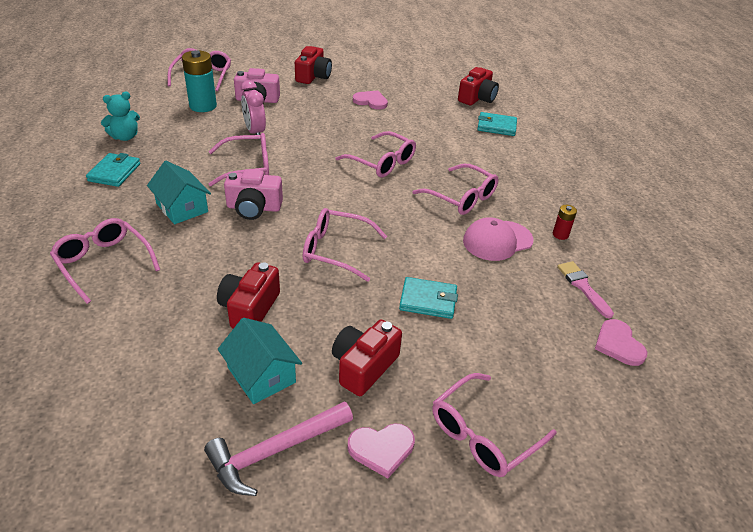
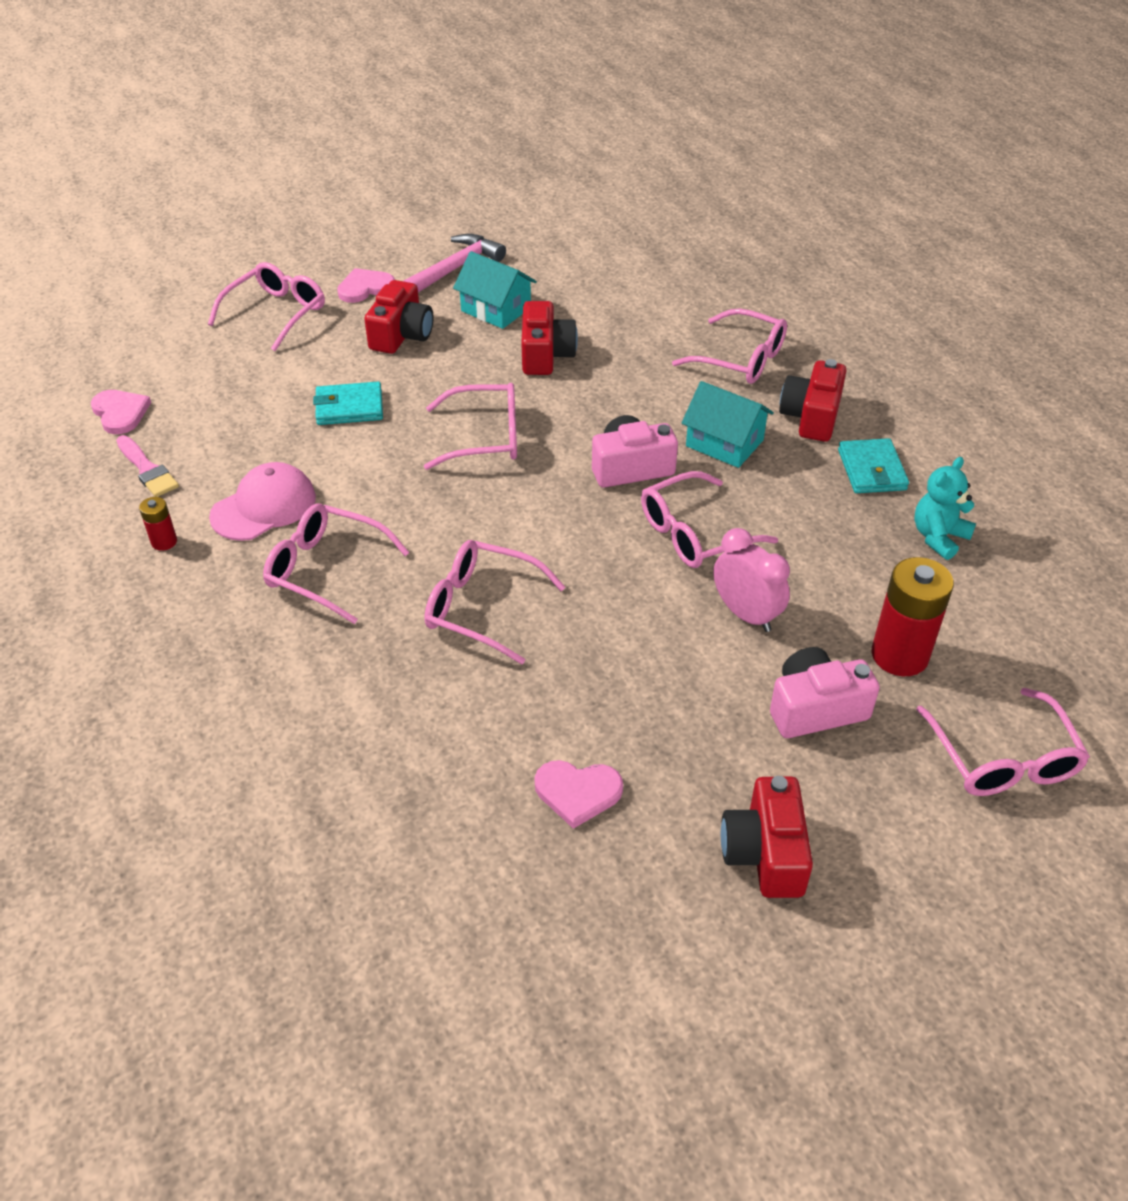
camera: 165 degrees right, 5 degrees up
(203, 106) = (899, 655): turquoise battery -> red battery
(477, 98) = (321, 903): red camera -> red camera (811, 417)
(496, 126) = (267, 793): turquoise wallet -> none

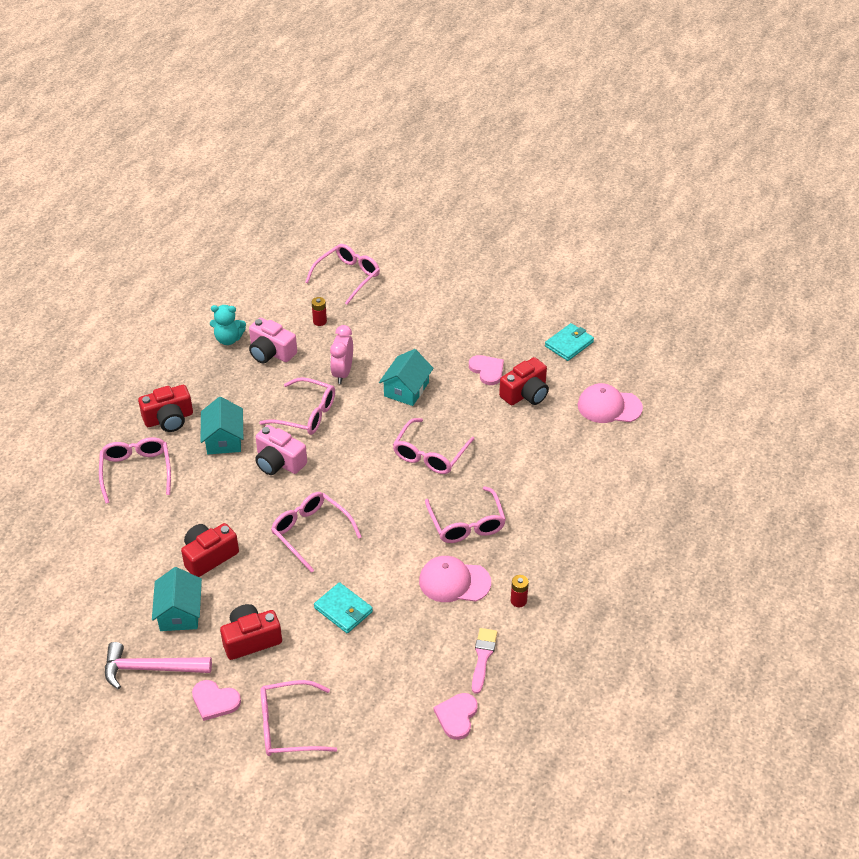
camera: 130 degrees left, 0 degrees up
(316, 902) = (609, 406): none -> pink cap
(480, 608) = (429, 455): pink glasses -> pink glasses turned 45 degrees clockwise
(638, 663) = (406, 389): none -> turquoise house
(765, 853) = (457, 313): red camera -> red camera (525, 393)
(815, 708) = (375, 331): pink camera -> pink camera (271, 352)
(871, 470) = (196, 379): turquoise wallet -> turquoise wallet (569, 344)
(899, 655) = (320, 321): red battery -> red battery, size x0.49

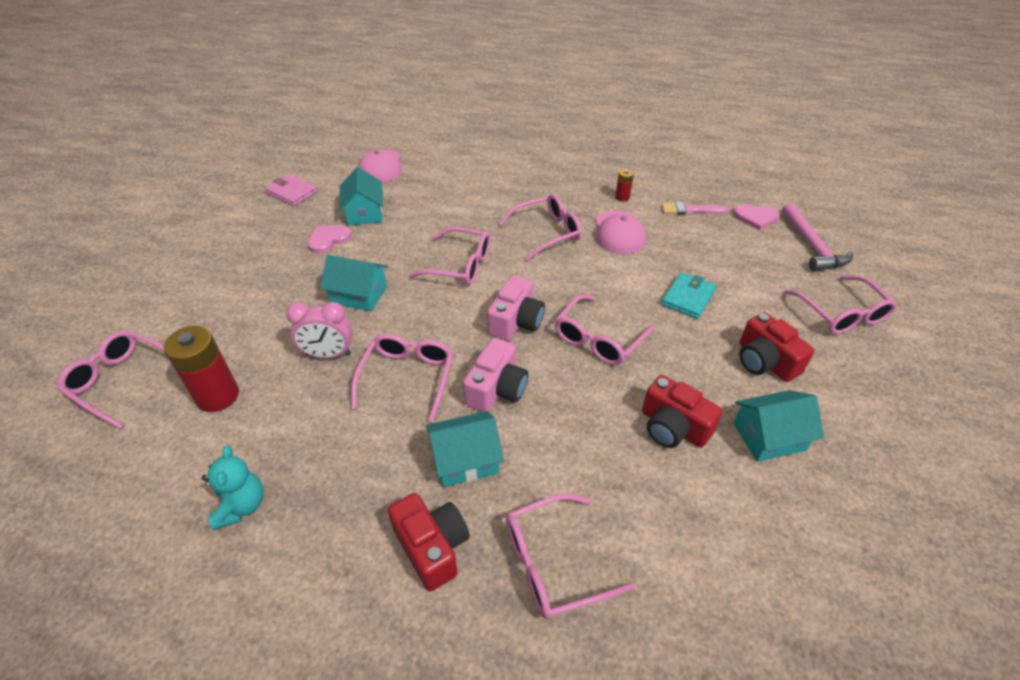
camera: 100 degrees left, 0 degrees up
(150, 669) = (861, 445): pink hammer -> pink hammer (812, 246)
(215, 701) = (857, 375): pink heart -> none
(271, 352) = (280, 441): pink camera -> pink camera (516, 321)
(320, 321) = (218, 396): red battery -> red battery, size x2.05
(525, 393) = (364, 213): red camera -> turquoise house
(569, 344) = (292, 192): turquoise wallet -> pink wallet

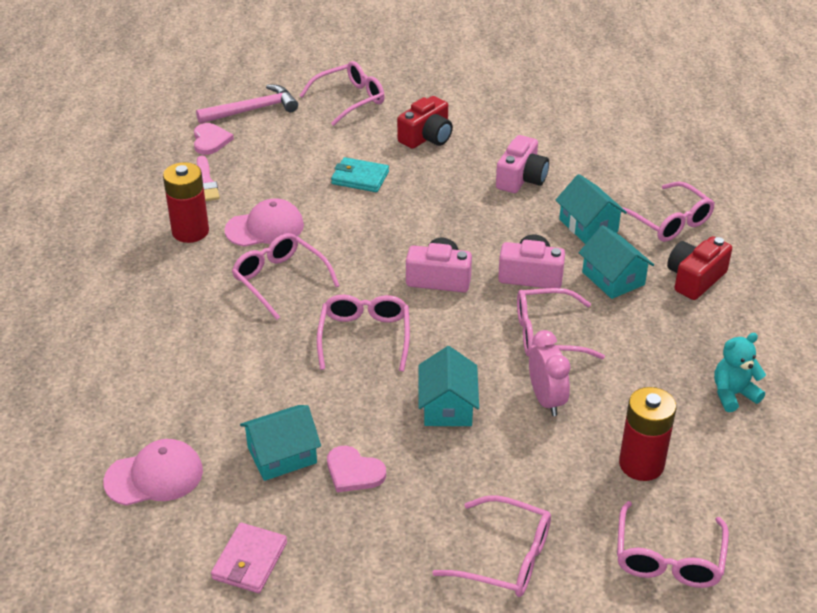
camera: 105 degrees left, 5 degrees down
(598, 340) = (441, 225): pink glasses -> pink glasses (507, 558)
(622, 197) = (190, 231): red battery -> red battery, size x2.05
(673, 427) = (521, 179): red camera -> pink camera
(769, 436) = (506, 136): turquoise house -> turquoise house (588, 225)

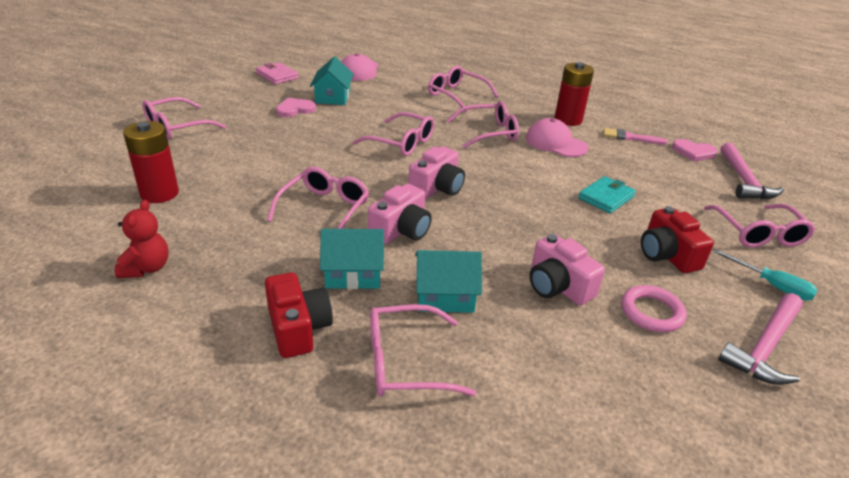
camera: 115 degrees right, 5 degrees down
(265, 228) = (556, 143): pink cap -> pink cap turned 120 degrees clockwise
(422, 92) = (772, 285): none -> turquoise screwdriver
(447, 406) = (305, 148): turquoise house -> none
(499, 93) = (765, 347): none -> pink hammer
(508, 136) = (651, 312): none -> pink ring
(546, 400) = (263, 182): pink clock -> none
(668, 559) = (87, 171): pink glasses -> pink glasses (456, 95)
(733, 394) = (146, 268): turquoise teddy bear -> red teddy bear

